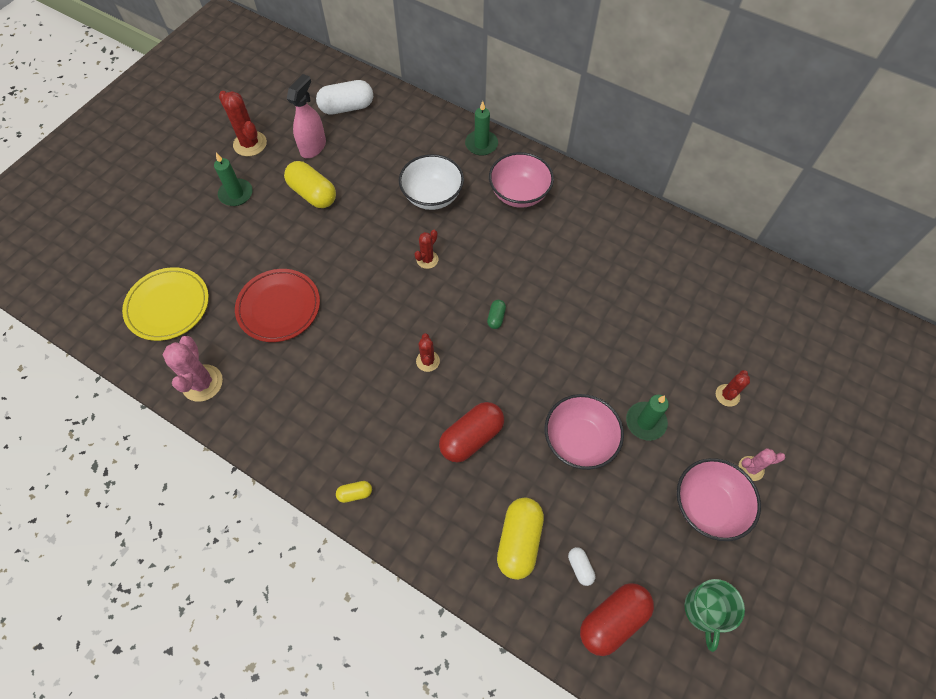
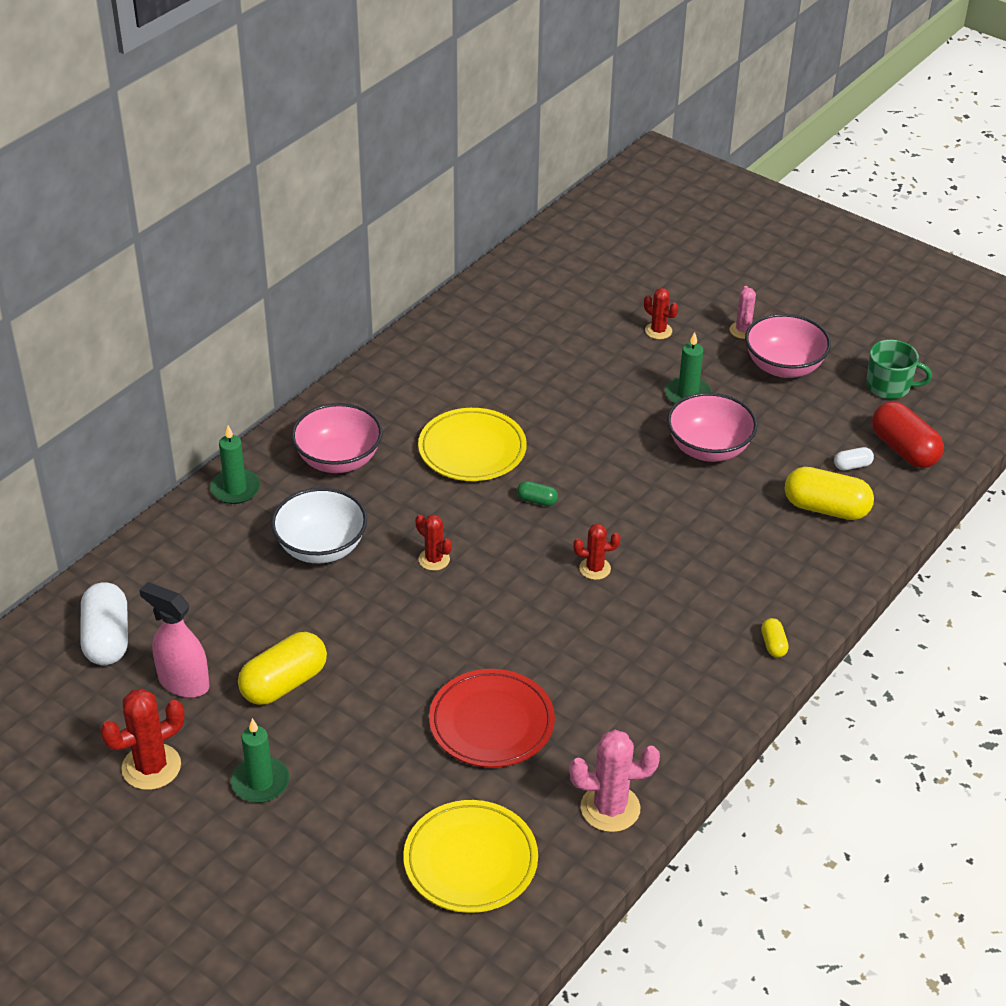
camera: 85 degrees left, 20 degrees down
(471, 437) = (702, 536): red capsule -> none
(545, 271) = (472, 449): none -> yellow plate

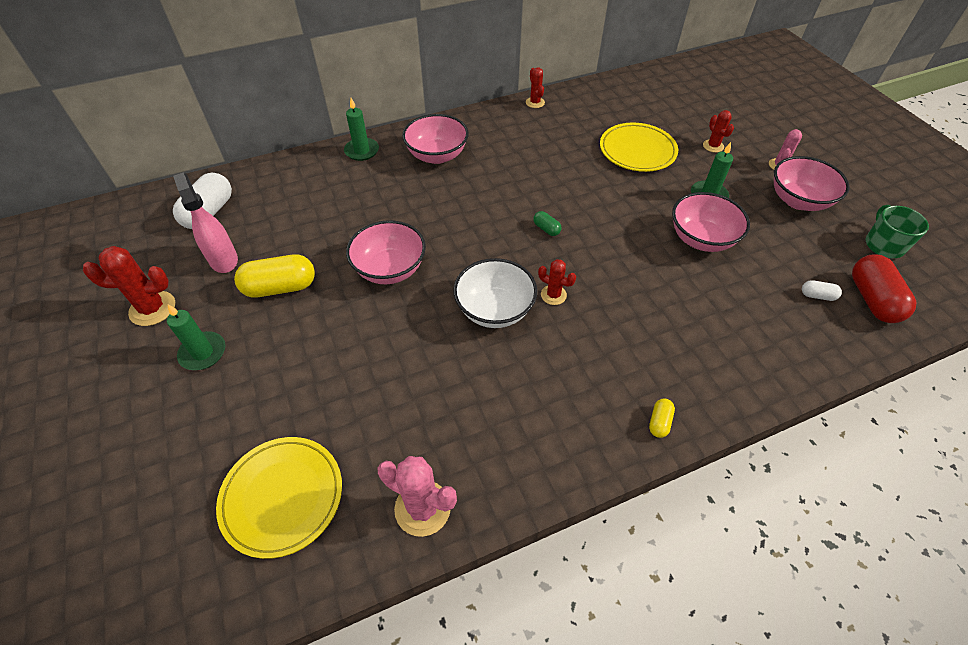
camera: 30 degrees right, 10 degrees up
(321, 547) = (380, 206): white bowl -> white bowl (494, 310)
(395, 613) = (390, 269): none -> pink bowl
(434, 559) = (445, 242): red cactus -> red cactus (535, 102)
(472, 449) = (527, 179): yellow plate -> yellow plate (637, 150)
(491, 722) = (389, 383): red plate -> none
(826, 508) = (774, 322): yellow capsule -> none
(889, 386) = (883, 244): green mug -> green mug turned 135 degrees counterclockwise

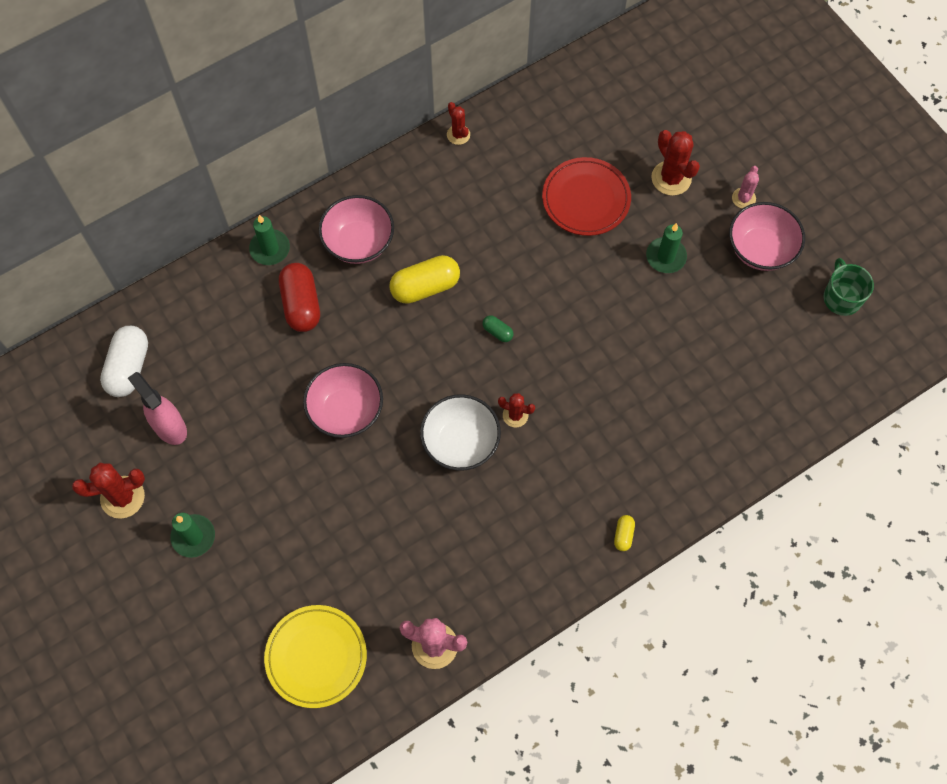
camera: 10 degrees left, 15 degrees up
(280, 287) = (241, 451): yellow capsule -> yellow capsule (425, 287)
(637, 150) = (586, 199): yellow plate -> red plate
(701, 239) = (658, 319): pink bowl -> none
(713, 146) = (671, 178): red cactus -> red cactus, size x1.68
(817, 296) = (770, 374): white capsule -> none
(872, 299) = (822, 370): red capsule -> red capsule (301, 304)

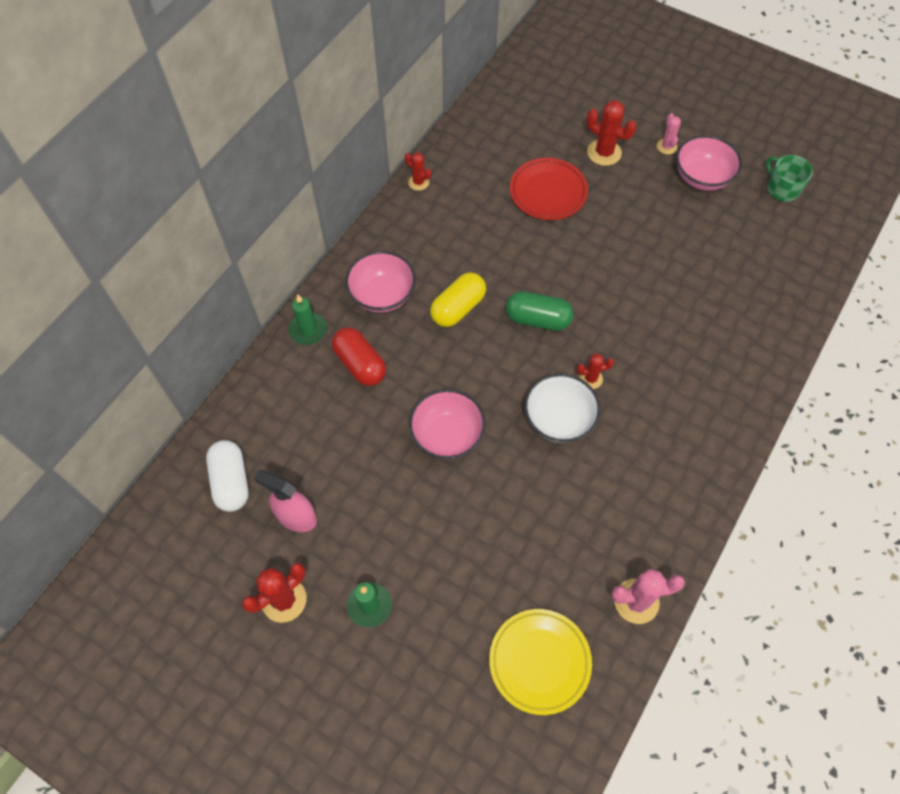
camera: 25 degrees left, 5 degrees down
(497, 332) = (537, 319): green capsule -> green capsule, size x2.12
(623, 535) = (734, 436): yellow capsule -> none
(666, 257) = (635, 210): green candle -> none

